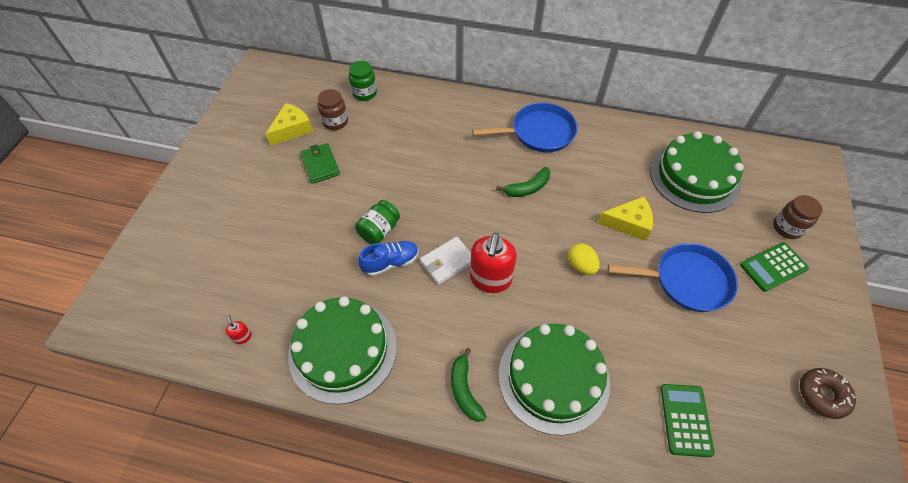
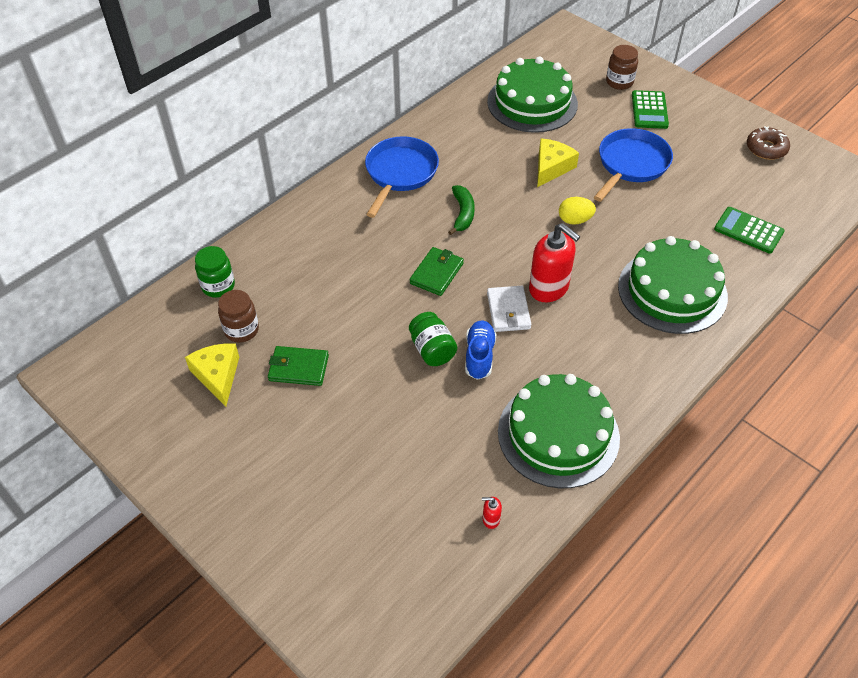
camera: 60 degrees left, 5 degrees down
(454, 200) = (436, 273): none -> green wallet
(464, 390) = (651, 356): green banana -> none

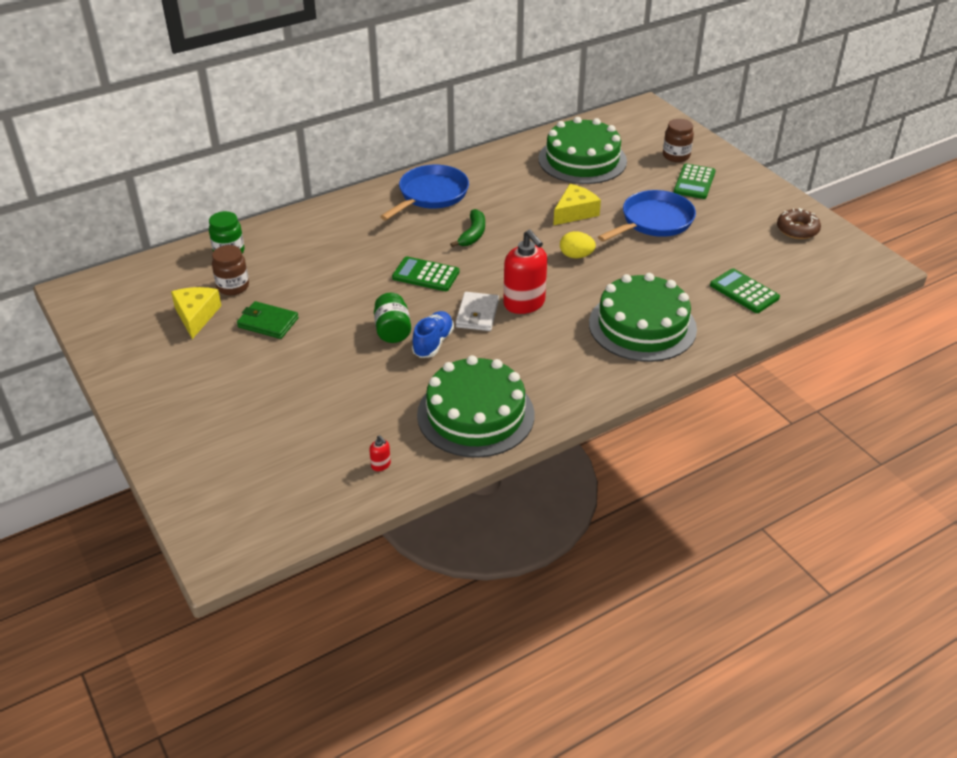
camera: 15 degrees right, 10 degrees down
(436, 273) = (426, 275): green wallet -> green calculator
(491, 519) = (381, 465): red soap dispenser -> red soap dispenser turned 150 degrees counterclockwise

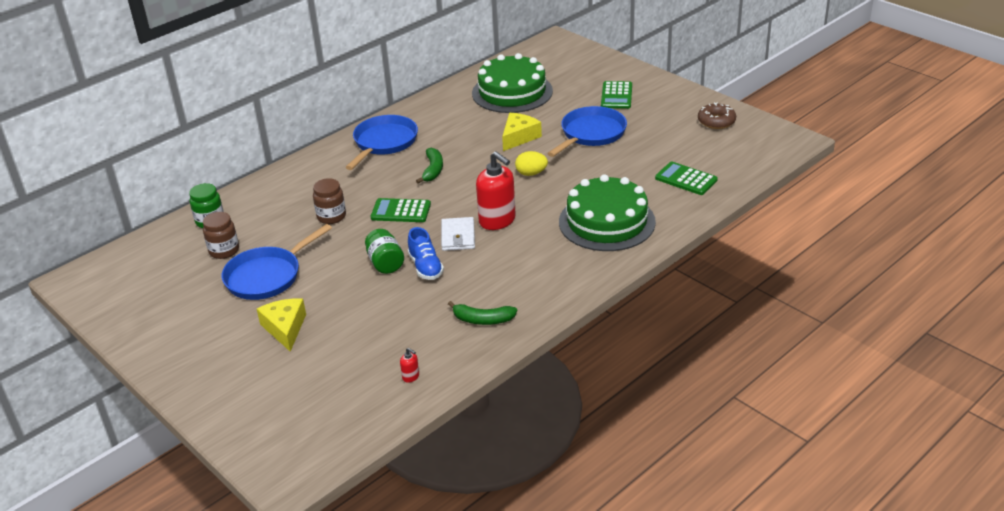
camera: 10 degrees left, 5 degrees down
(196, 316) = (197, 281): yellow cheese -> yellow cheese (285, 328)
(268, 323) = (267, 276): green wallet -> blue pan
(433, 343) = (425, 267): blue shoe -> blue shoe turned 150 degrees clockwise
(475, 414) = (482, 320): green cake -> green banana
(676, 156) = (594, 76): brown jar -> brown jar (331, 216)

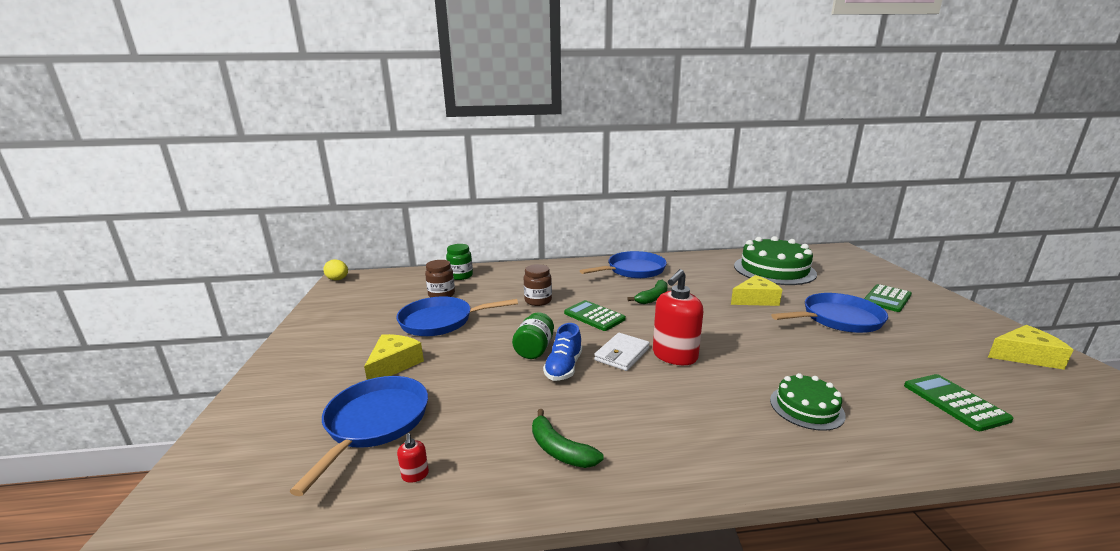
camera: 35 degrees right, 15 degrees down
(337, 368) = (374, 423): none -> blue pan
(497, 220) = (674, 356): red soap dispenser -> red soap dispenser turned 45 degrees clockwise
(531, 173) = (745, 329): yellow egg -> yellow egg (338, 279)
(606, 222) = (806, 407): green cake -> green cake, size x0.52
(716, 121) = (1024, 356): brown donut -> yellow cheese

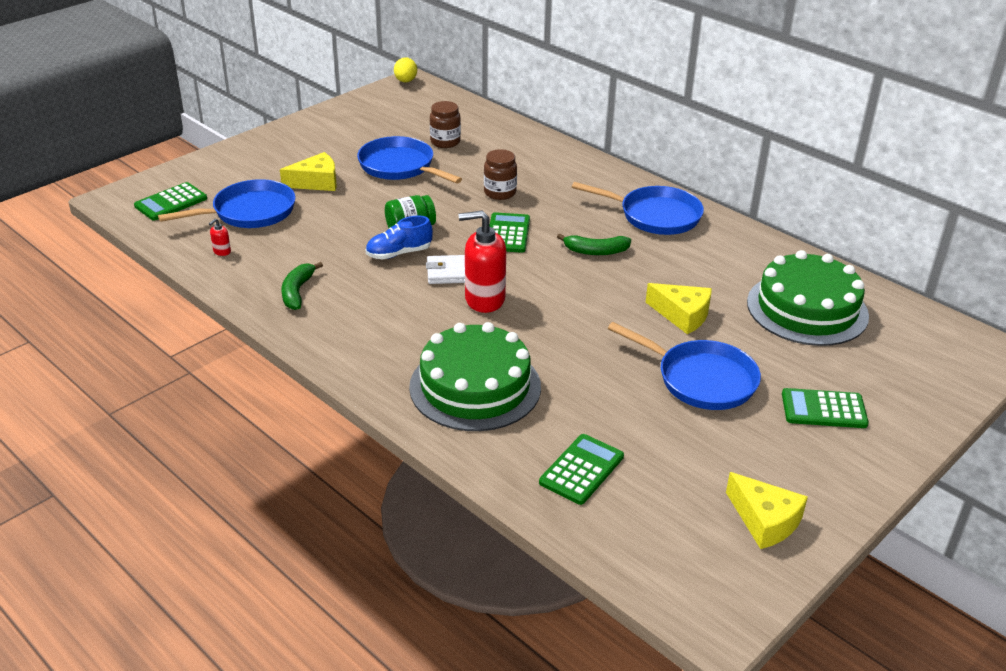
camera: 50 degrees right, 15 degrees up
(255, 475) = (171, 202): none -> green calculator
(460, 276) = (496, 130): green jar -> none
(806, 407) = (475, 386): green cake -> green cake, size x1.91

